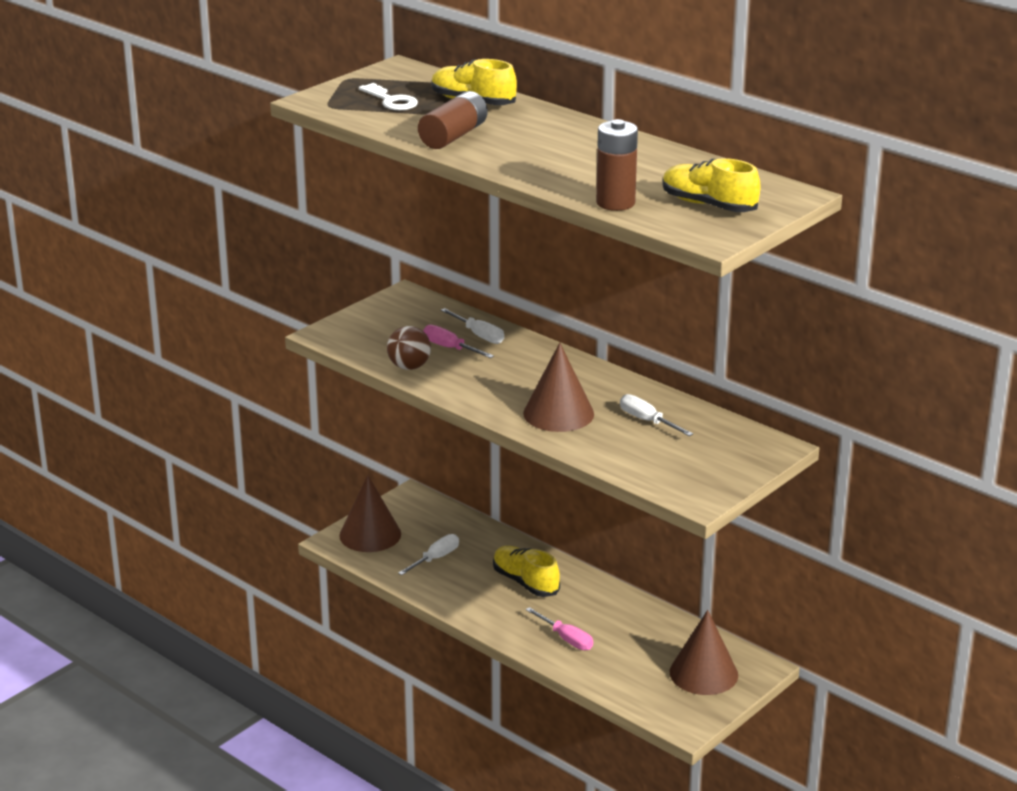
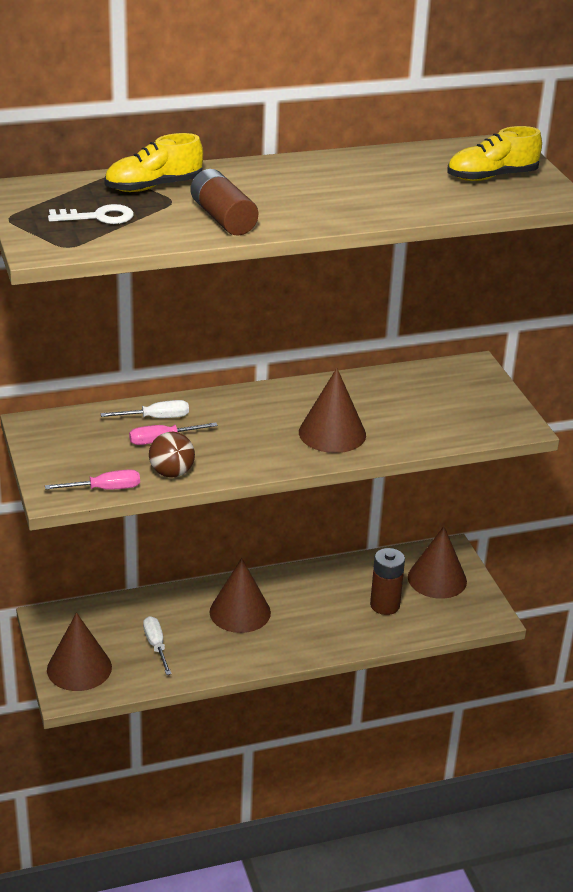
camera: 60 degrees left, 5 degrees up
(525, 582) = (240, 612): yellow shoe -> brown cone
(566, 639) = (336, 625): pink screwdriver -> pink screwdriver (105, 489)
(615, 203) = (449, 205): brown battery -> brown battery (385, 605)
(647, 421) = (385, 400): white screwdriver -> none

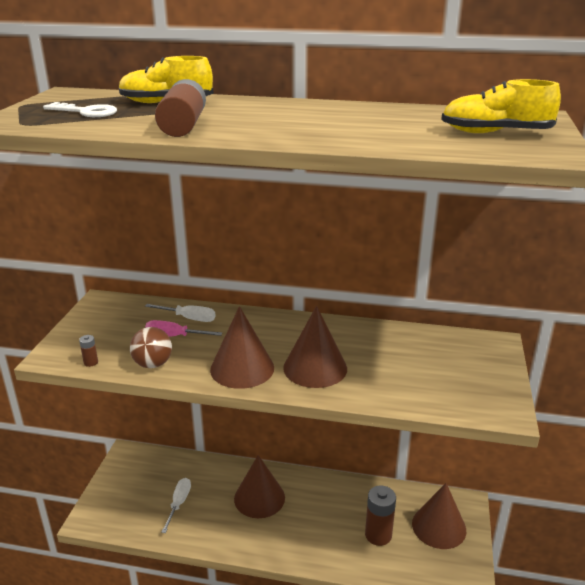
camera: 30 degrees right, 5 degrees down
(79, 668) = (113, 501): brown cone -> brown cone (242, 368)
(105, 489) = (91, 362): pink screwdriver -> brown battery

